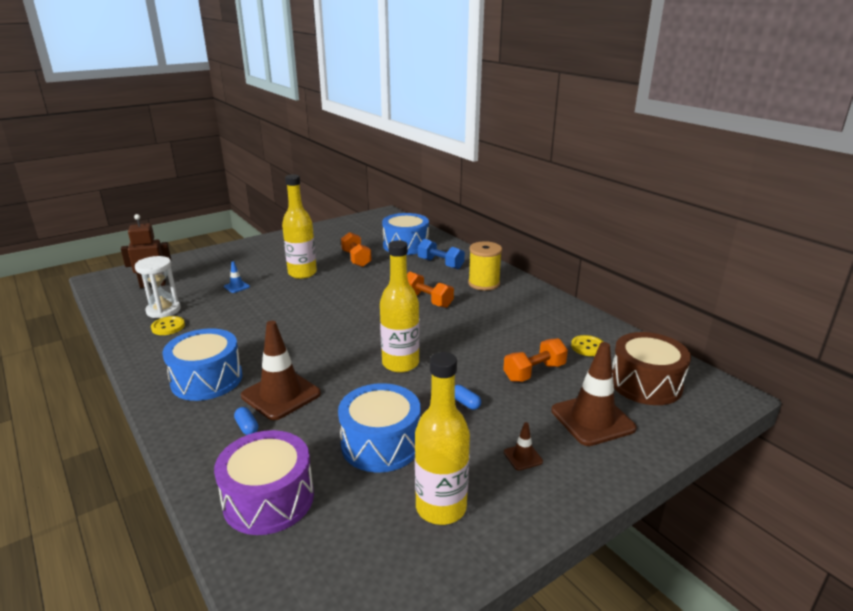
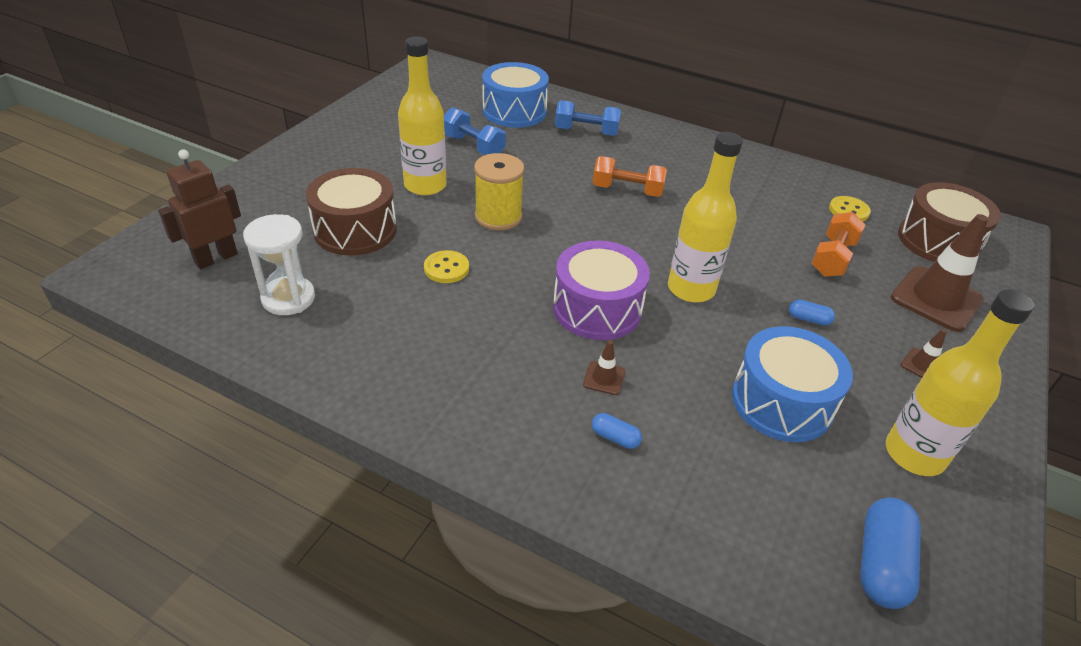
camera: 30 degrees left, 15 degrees up
(168, 327) = (329, 323): yellow button -> yellow button (446, 268)
(207, 379) = (484, 388): blue drum -> none
(236, 287) = (355, 230): blue traffic cone -> brown drum
(268, 499) = (745, 520): purple drum -> purple drum (597, 308)
(281, 395) = (604, 378): brown traffic cone -> brown traffic cone, size x0.44
(328, 560) = (881, 563): none -> blue capsule
(356, 259) = (473, 146): orange dumbbell -> blue dumbbell
(484, 283) = (664, 150): yellow spool -> yellow spool (498, 217)

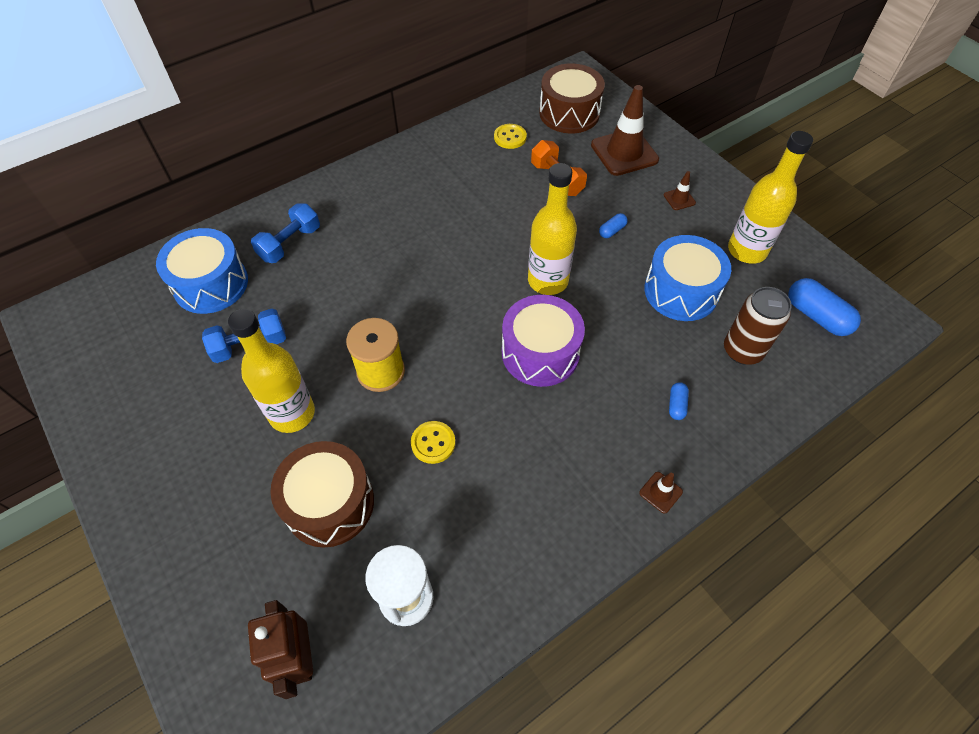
camera: 60 degrees left, 15 degrees up
(604, 378) = (617, 384): brown traffic cone -> brown traffic cone (660, 492)
(615, 437) = (676, 405): blue capsule -> blue capsule turned 45 degrees counterclockwise
(627, 190) = (400, 258): orange dumbbell -> none
(746, 486) = (742, 350): none -> brown can

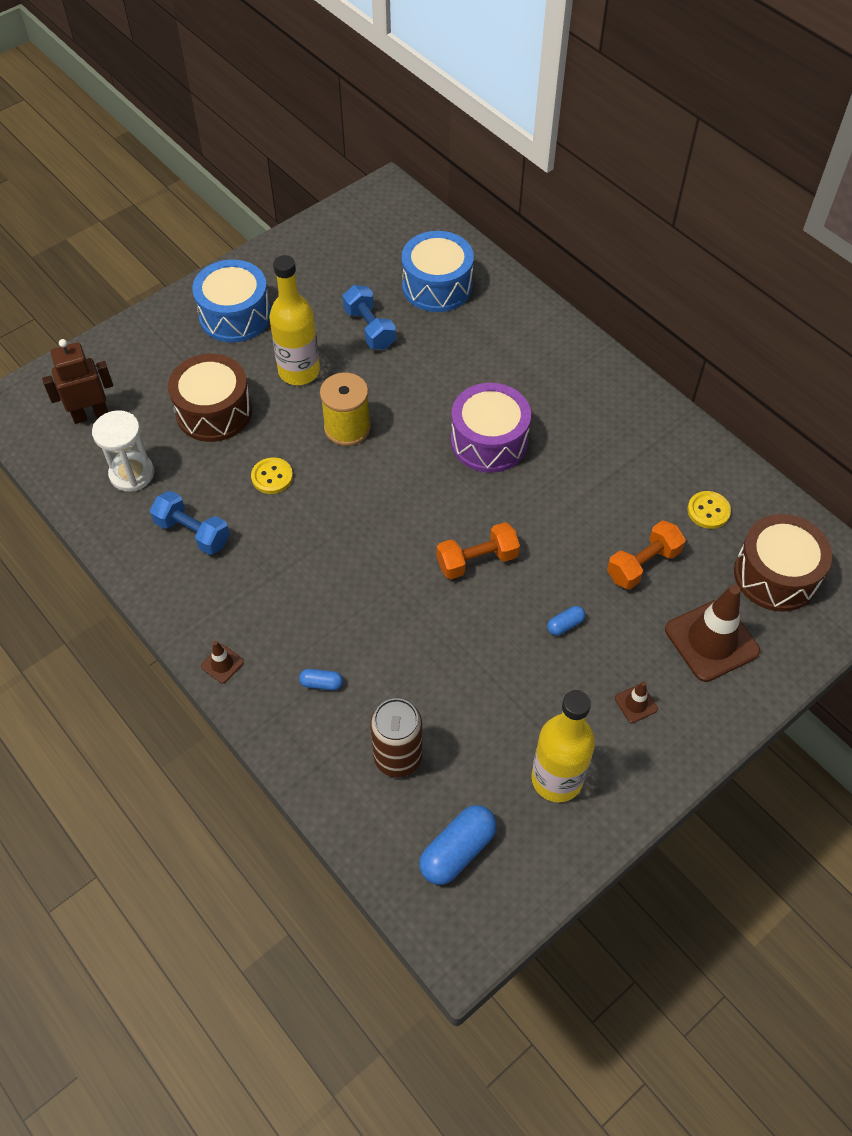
camera: 85 degrees right, 0 degrees up
(290, 243) = (497, 333): blue dumbbell -> blue dumbbell (193, 532)
(540, 353) = (379, 557): purple drum -> purple drum (489, 441)
(548, 281) = (477, 560): yellow bottle -> orange dumbbell
(612, 231) = (565, 625): blue capsule -> blue capsule turned 75 degrees counterclockwise
(681, 291) = (479, 697): blue drum -> blue drum (235, 315)

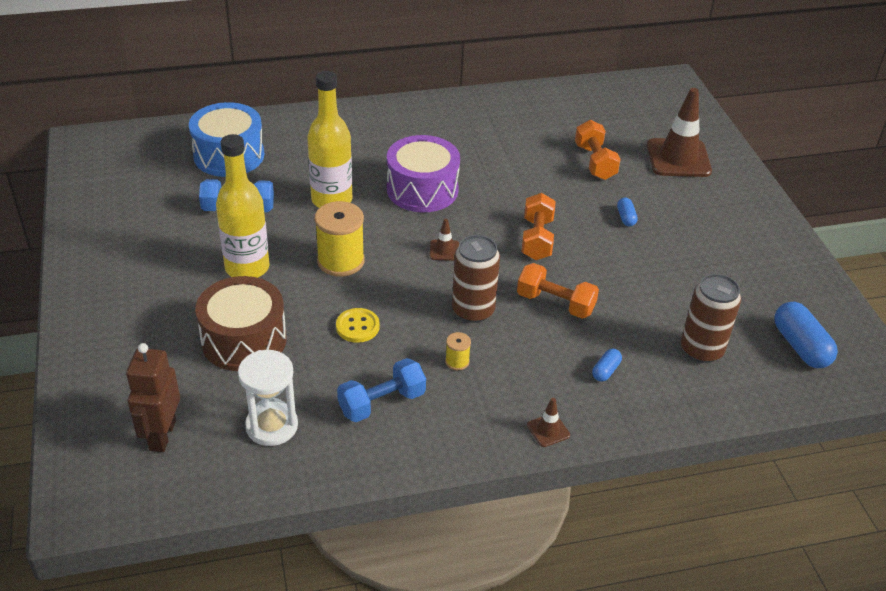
camera: 65 degrees left, 15 degrees down
(235, 315) = (134, 285): blue drum -> none
(269, 564) = (457, 361): none -> yellow spool
(342, 550) = (473, 310): none -> brown can
(391, 610) = (555, 303): none -> orange dumbbell
(557, 779) = (759, 272): yellow bottle -> yellow bottle (331, 200)
(636, 703) = (713, 211): brown traffic cone -> brown traffic cone (444, 250)
(708, 511) = (568, 117): yellow button -> none
(775, 575) = (640, 112): brown drum -> none

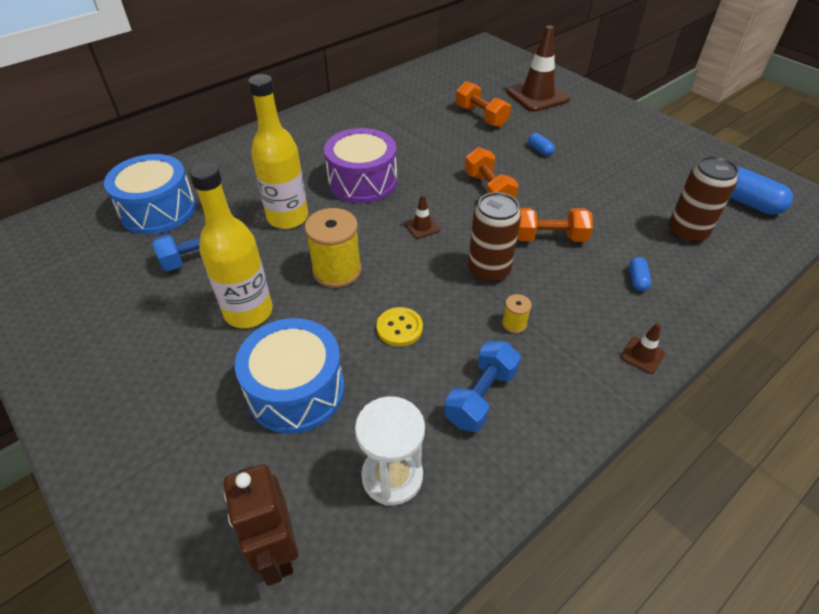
camera: 25 degrees left, 5 degrees up
(244, 340) = (296, 390): brown drum -> blue drum

